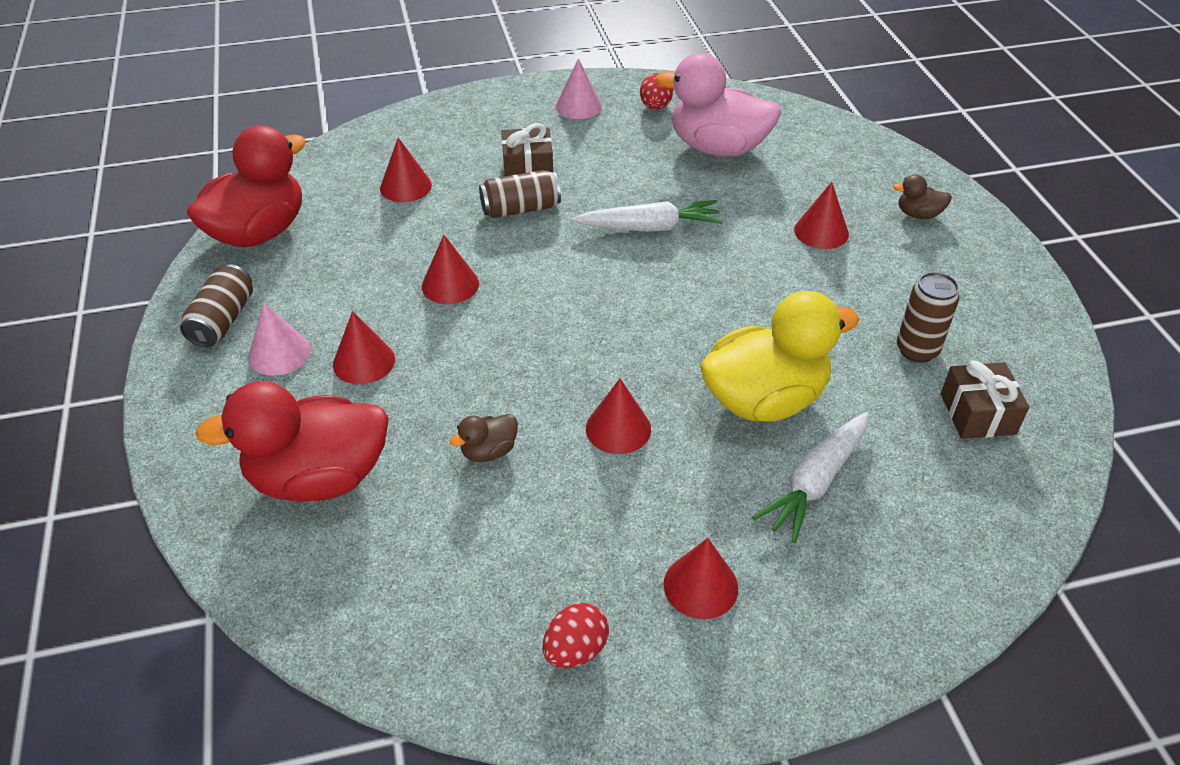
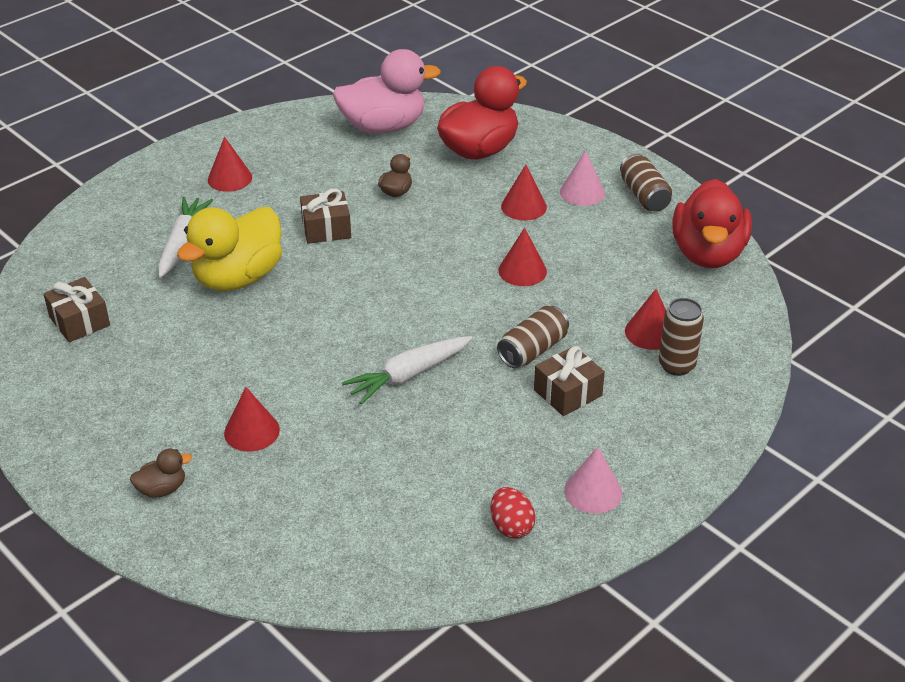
camera: 150 degrees right, 5 degrees down
(575, 650) = (280, 138): red egg -> none
(618, 428) = (326, 229): red cone -> brown gift
(718, 148) = (405, 494): pink duck -> pink duck (383, 127)
(917, 350) = (134, 351): brown can -> brown can (676, 365)

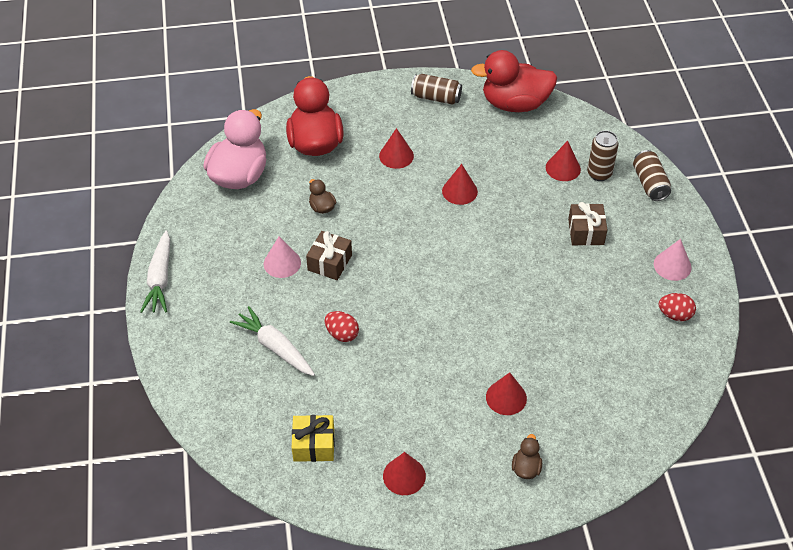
camera: 55 degrees left, 10 degrees up
(79, 321) = (314, 445): brown gift -> yellow gift
(230, 178) = (219, 286): red cone -> red cone (404, 476)
(238, 277) = (342, 334): yellow duck -> red egg
(408, 375) = (514, 295): white carrot -> white carrot (160, 279)
(533, 350) = (537, 226): brown can -> brown can (649, 183)
(582, 192) = (407, 122): pink cone -> pink cone (282, 263)
(707, 254) = (515, 104): red duck -> red duck turned 135 degrees clockwise

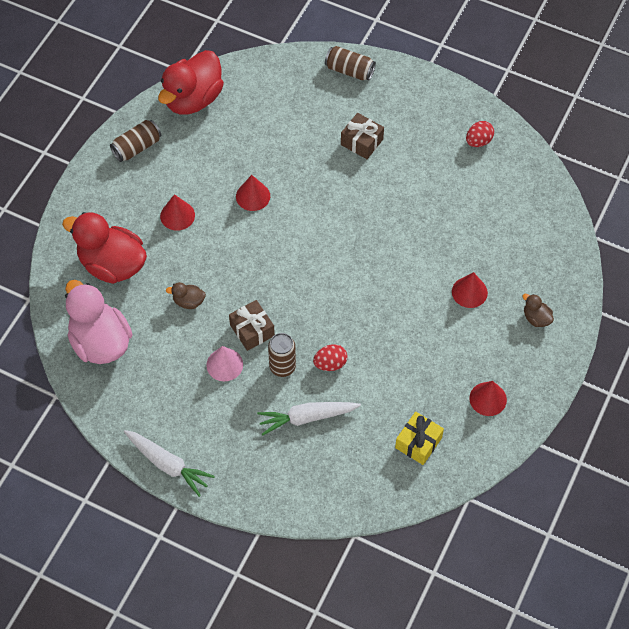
camera: 55 degrees left, 10 degrees up
(563, 168) = (288, 113): red cone -> none
(599, 174) = (313, 94): brown can -> brown can (282, 367)
(672, 265) = (435, 111): pink cone -> none

